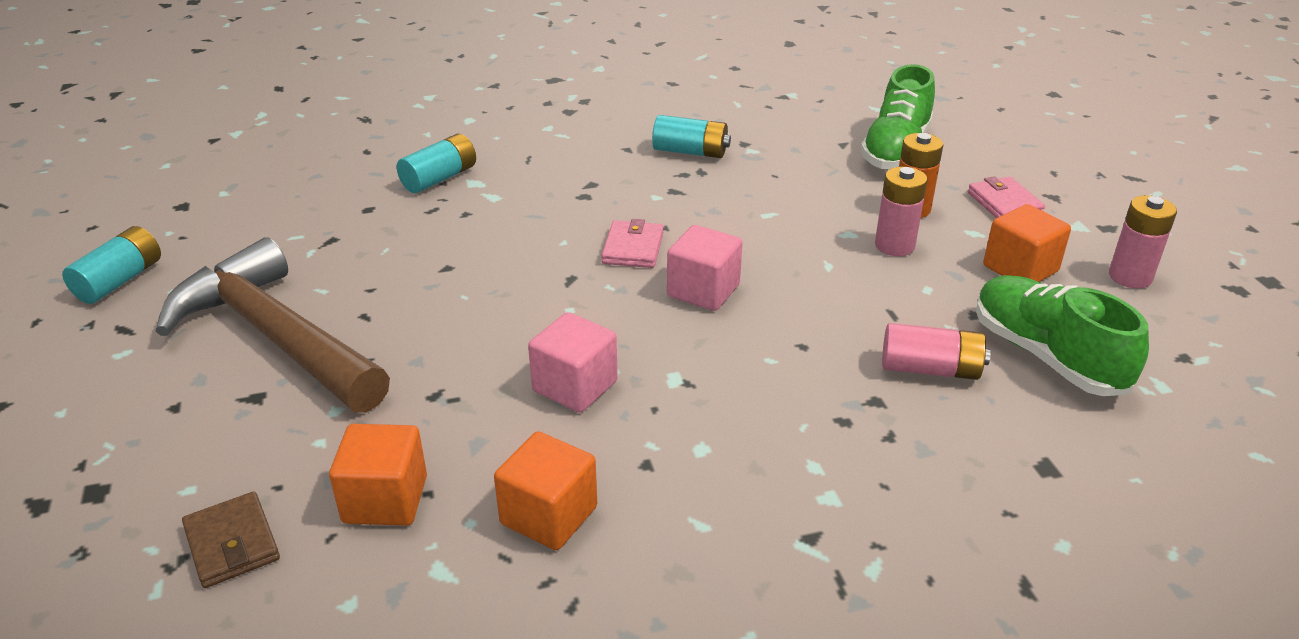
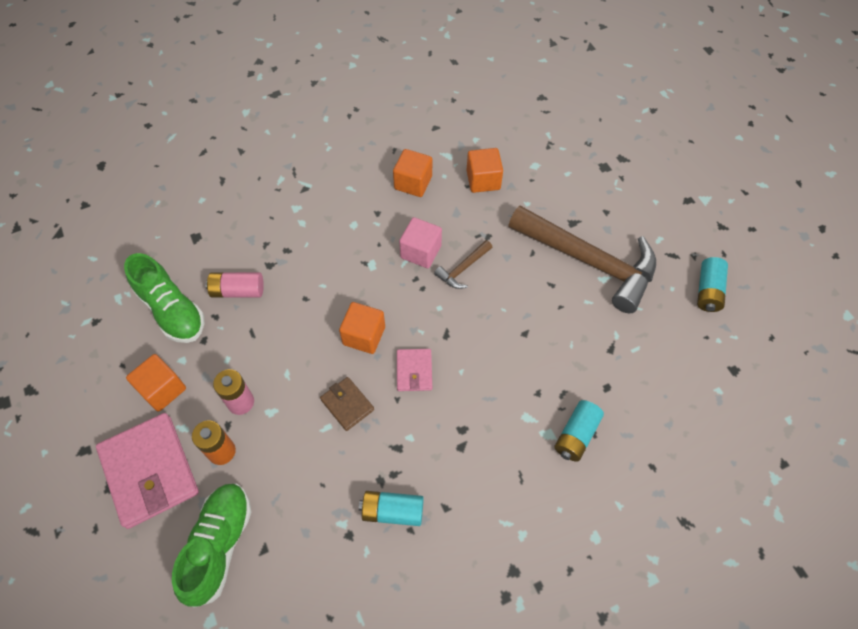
camera: 170 degrees right, 25 degrees up
(232, 543) = (533, 154): brown wallet -> brown wallet (347, 405)
(506, 353) = (463, 269): none -> brown hammer
(703, 291) = (364, 335): pink cube -> orange cube
(1004, 203) = (150, 471): pink wallet -> pink wallet, size x1.99
(1130, 277) = (93, 392): pink battery -> none

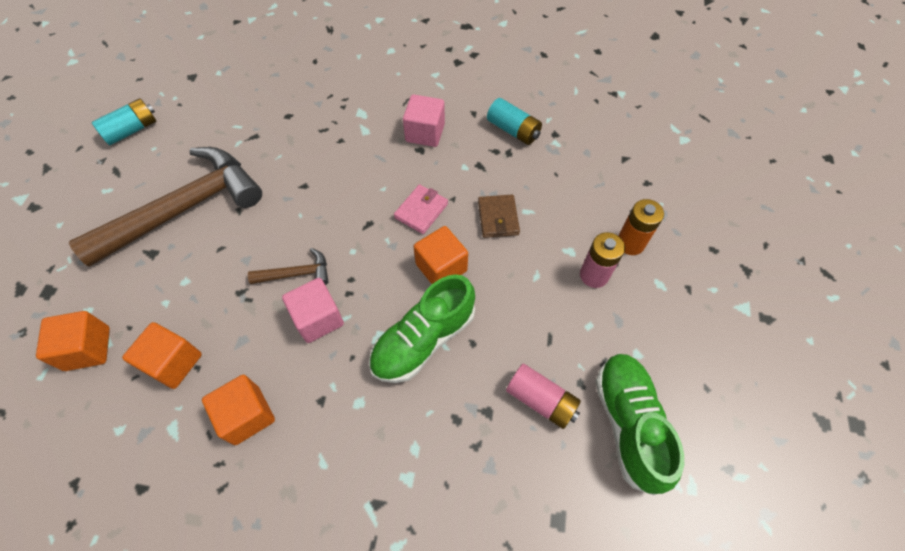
camera: 145 degrees left, 0 degrees up
(150, 471) = (703, 263): pink wallet -> none
(162, 389) = (668, 333): orange cube -> orange cube (87, 348)
(219, 545) = (659, 178): green shoe -> green shoe (423, 340)
(472, 451) = (425, 133): none -> pink cube
(576, 435) = (343, 102): turquoise battery -> none
(589, 261) = (184, 209): brown hammer -> brown hammer turned 75 degrees clockwise

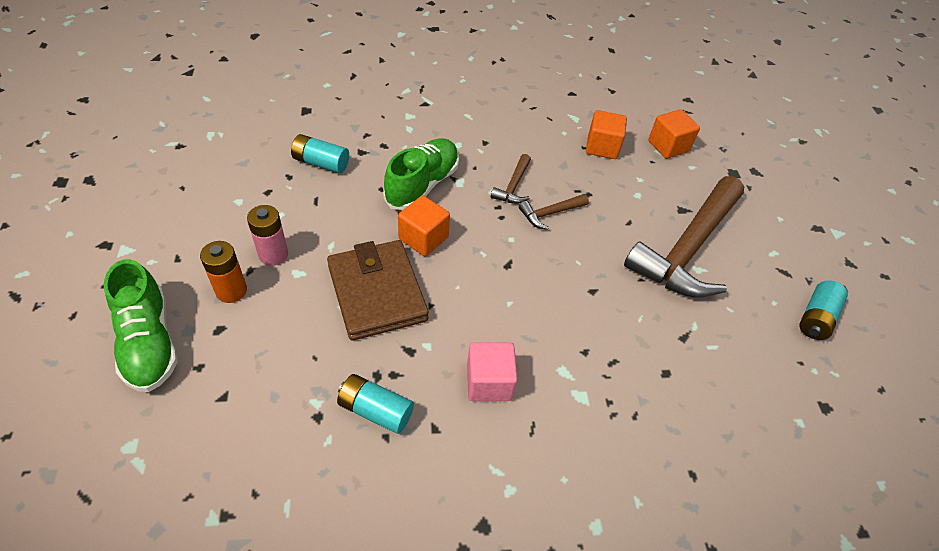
camera: 160 degrees right, 10 degrees down
(247, 415) = (531, 129): orange cube -> none
(318, 319) = (513, 186): pink cube -> brown hammer
(421, 211) = (460, 286): pink wallet -> none
(498, 218) = (377, 293): brown wallet -> brown wallet, size x1.99
(541, 400) = (321, 163): pink battery -> turquoise battery
(628, 424) = (252, 159): green shoe -> green shoe (149, 342)

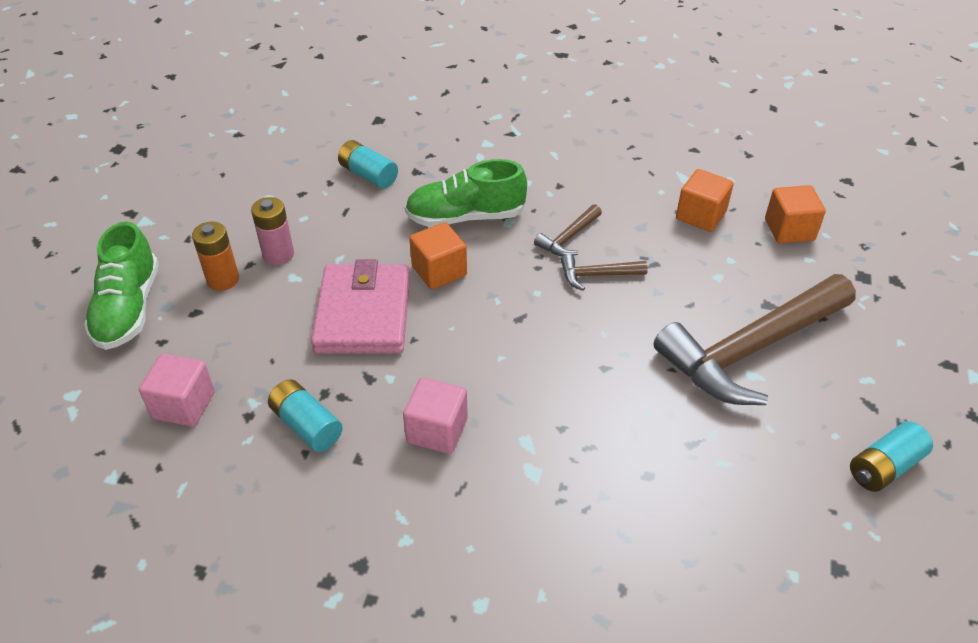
camera: 25 degrees right, 5 degrees down
(251, 424) = (184, 405): none -> pink cube
(377, 293) = (363, 314): brown wallet -> pink wallet
(422, 185) = (465, 217): green shoe -> green shoe turned 150 degrees counterclockwise

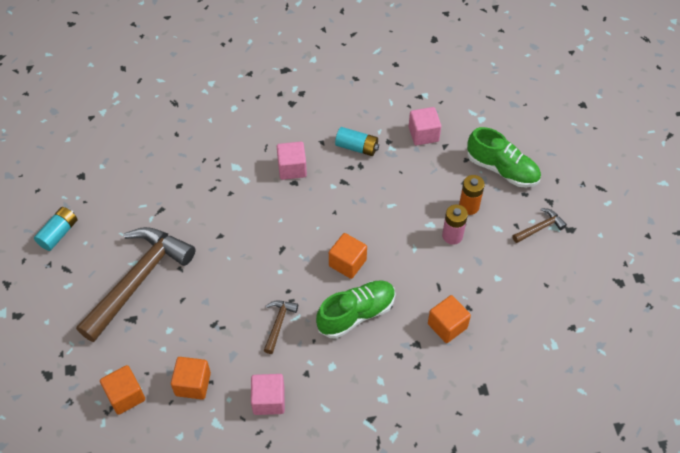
camera: 155 degrees right, 10 degrees up
(128, 309) = (502, 169): green shoe -> green shoe turned 150 degrees clockwise
(363, 314) = (372, 216): pink wallet -> none
(368, 175) = (447, 326): turquoise battery -> orange cube
(597, 275) = (247, 299): brown hammer -> brown hammer (540, 228)
(614, 177) = (269, 400): none -> pink cube

